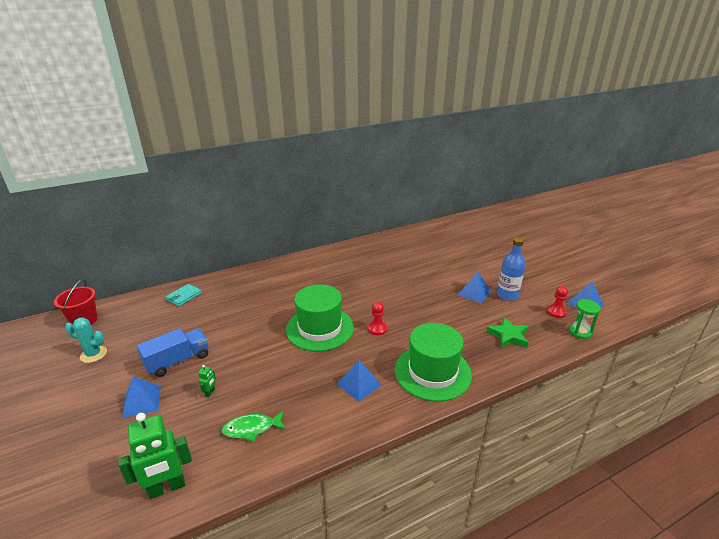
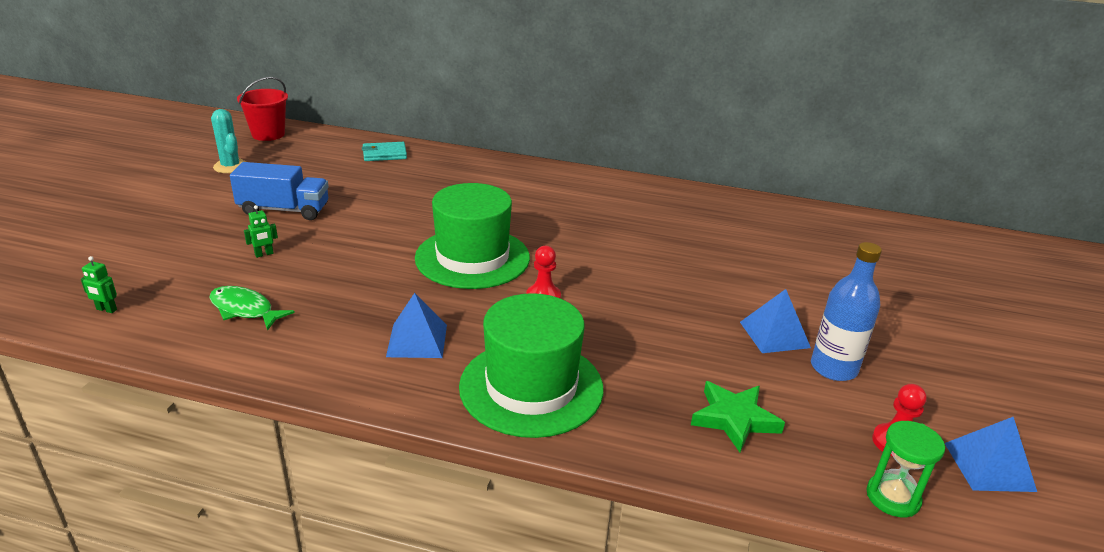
camera: 40 degrees right, 0 degrees up
(141, 401) = (202, 227): blue pyramid -> none
(167, 488) = (106, 309): green robot -> green robot, size x0.43

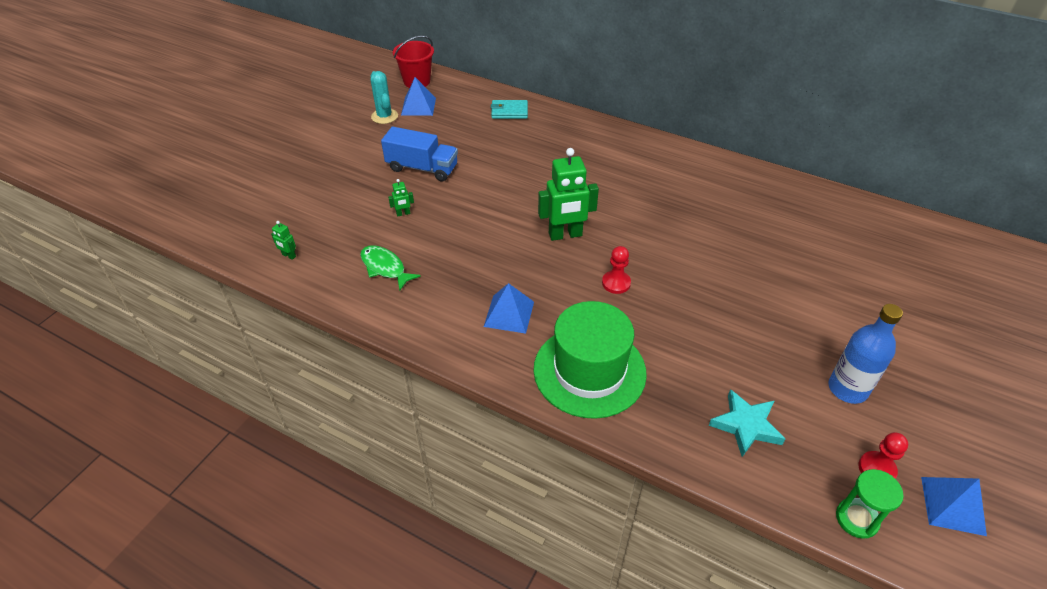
camera: 15 degrees right, 15 degrees up
(472, 258) = (565, 235): green hat -> green robot
(734, 419) = (746, 425): green star -> turquoise star
(774, 334) = (805, 347): blue pyramid -> blue pyramid (418, 106)

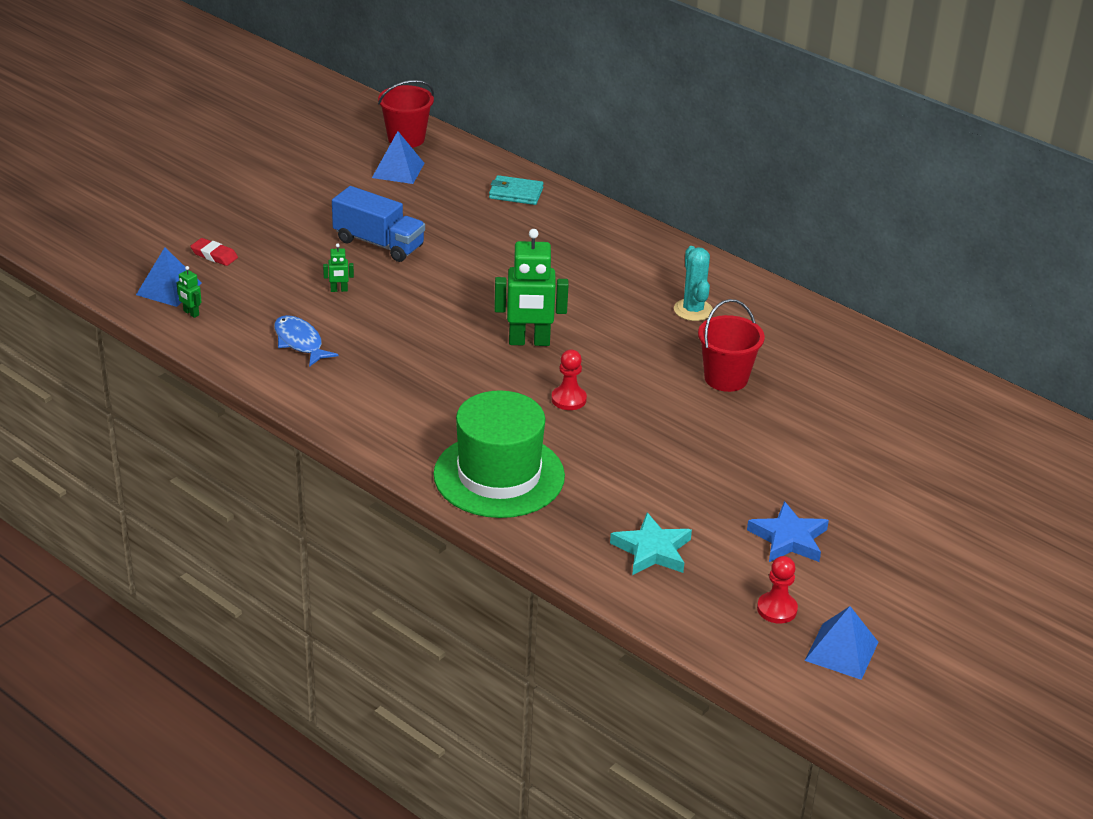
camera: 10 degrees right, 10 degrees down
(296, 199) = (214, 255): none -> red eraser
(384, 116) = (350, 176): turquoise cactus -> turquoise cactus (693, 310)
(385, 267) = (300, 342): green fish -> blue fish
(509, 314) = (429, 409): blue pyramid -> blue pyramid (169, 289)
(725, 241) = (726, 378): none -> red bucket
(847, 389) = (789, 539): blue bottle -> blue star
(857, 519) = (728, 643): green hourglass -> none

